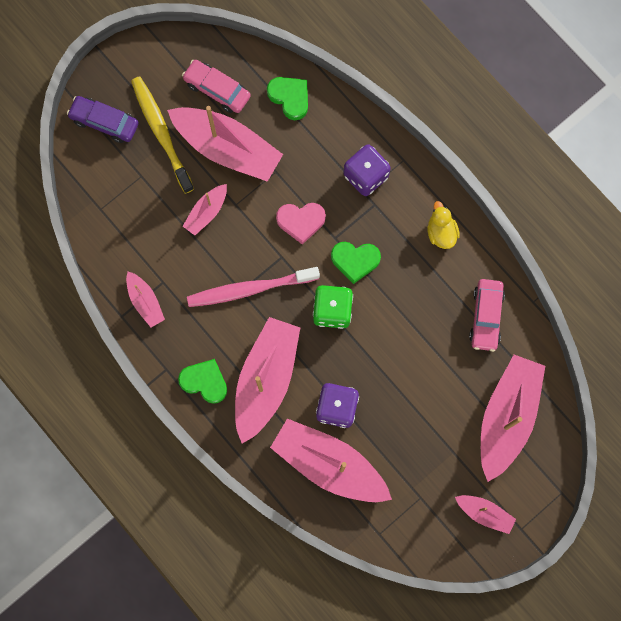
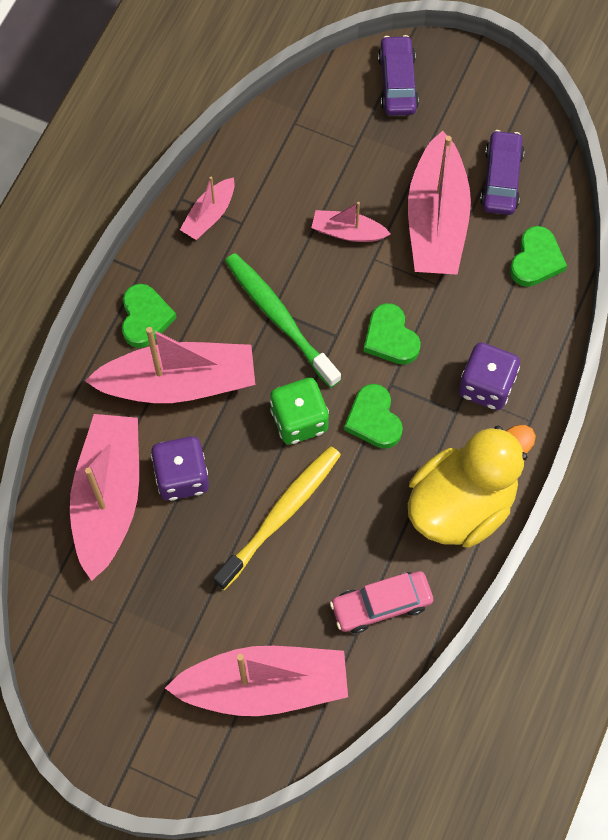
camera: 65 degrees right, 10 degrees down
(161, 132) = (417, 144): yellow toothbrush -> yellow toothbrush (281, 515)
(217, 89) = (501, 179): pink car -> purple car
(250, 289) = (279, 318): pink toothbrush -> green toothbrush
(301, 221) = (390, 338): pink heart -> green heart
(441, 232) = (461, 504): yellow duck -> yellow duck, size x2.24
(484, 513) = (128, 711): pink boat -> none

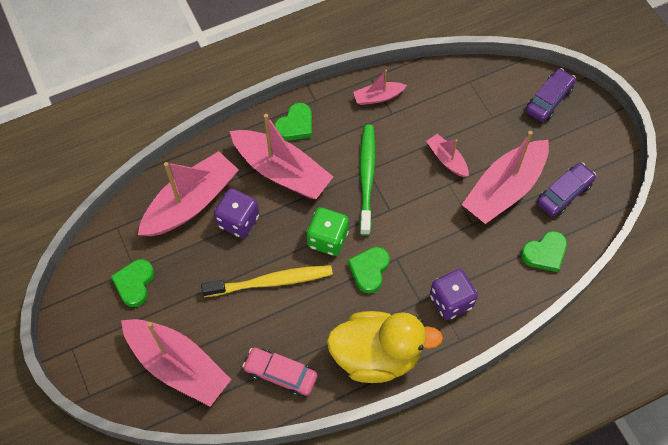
camera: 40 degrees right, 5 degrees down
(390, 338) = (419, 233): green heart -> green heart (134, 283)

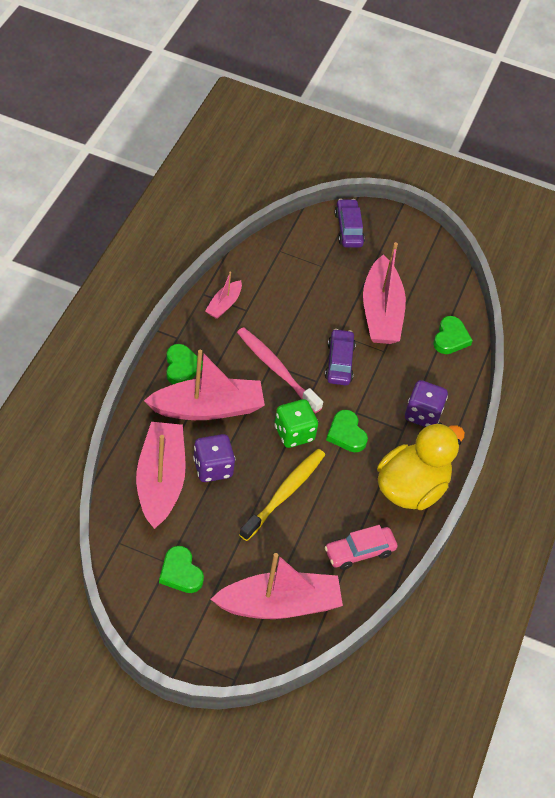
camera: 50 degrees left, 10 degrees down
(367, 177) = (276, 369): green toothbrush -> pink toothbrush
(447, 159) = (320, 317): pink boat -> none
(564, 193) = (423, 288): purple car -> purple car (339, 362)

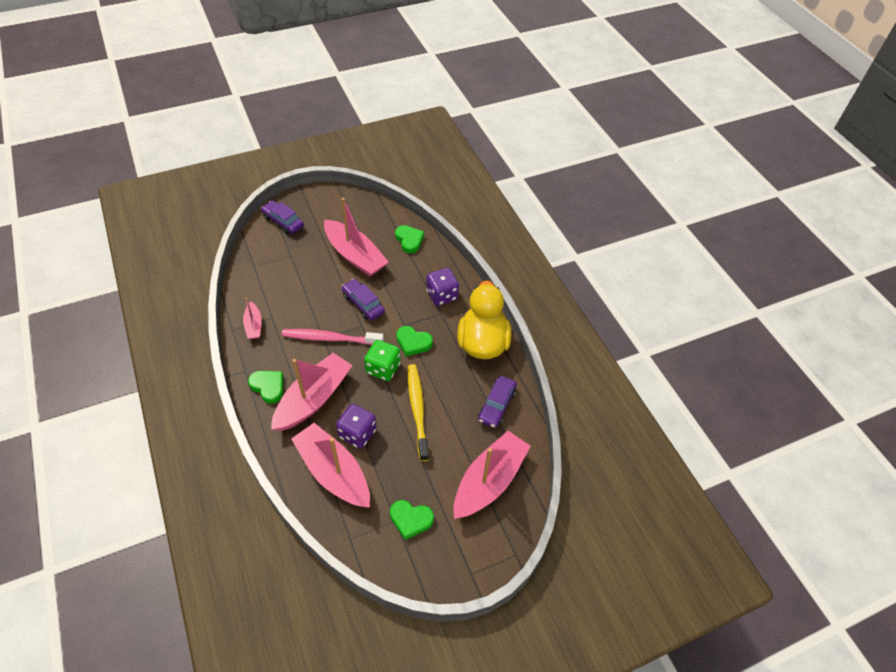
camera: 40 degrees left, 0 degrees up
(359, 552) = (496, 405): pink car -> purple car

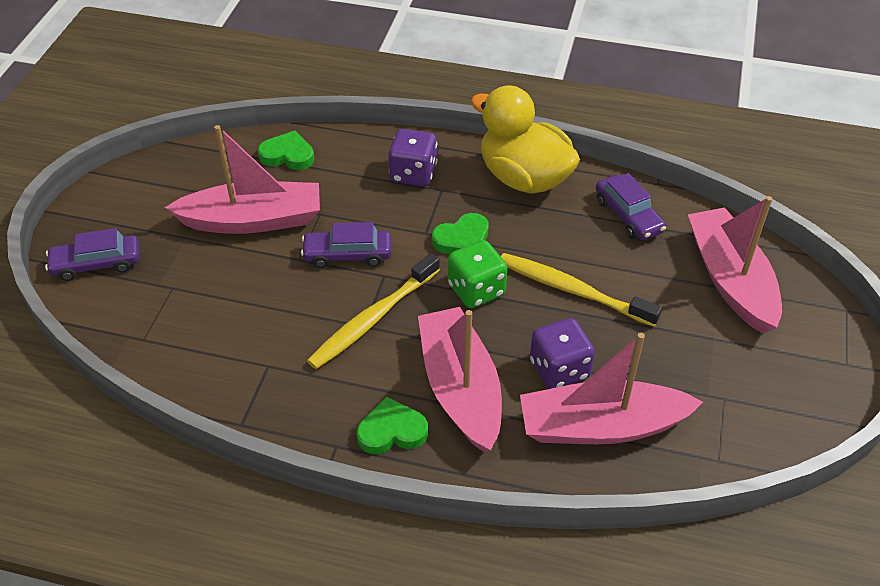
camera: 50 degrees left, 5 degrees down
(254, 325) = (260, 394): pink boat -> none
(330, 338) = (372, 319): pink toothbrush -> yellow toothbrush
(410, 519) = (732, 382): green heart -> none

